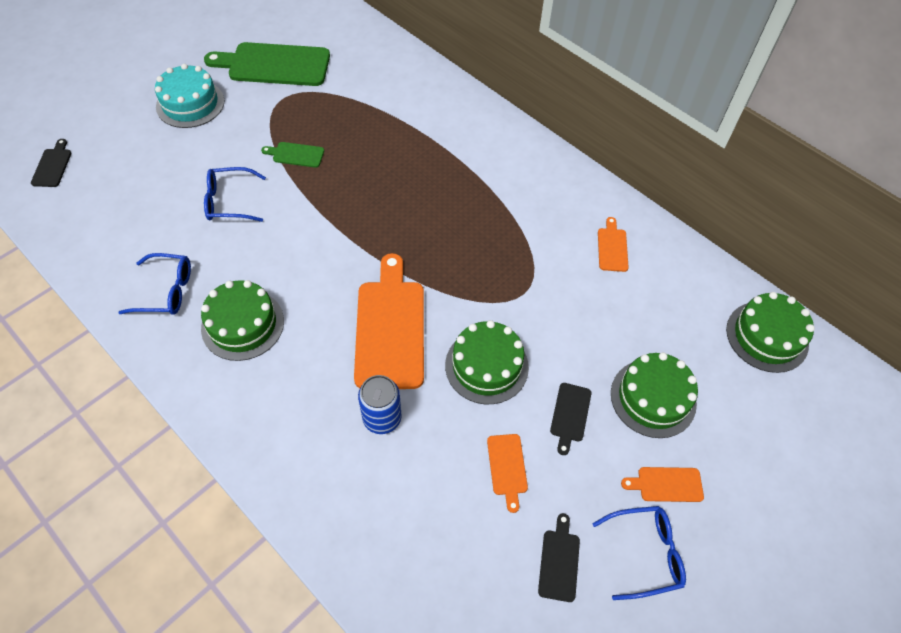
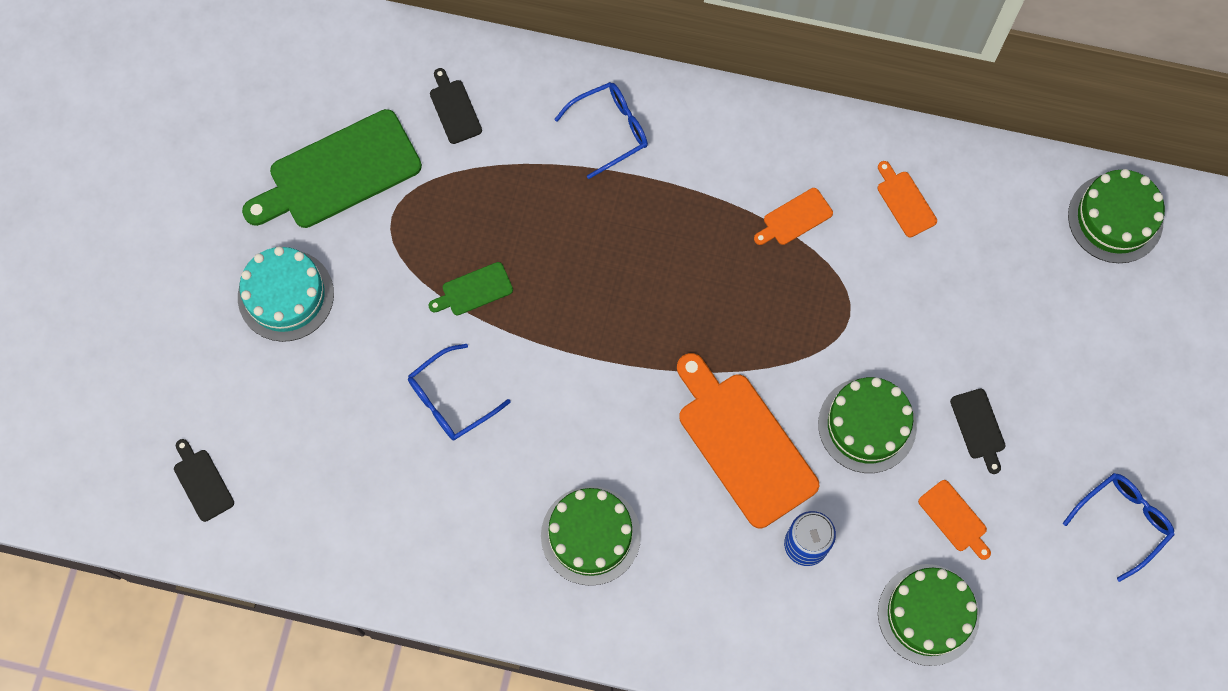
camera: 30 degrees left, 15 degrees up
(165, 291) = (477, 550): blue glasses -> blue glasses (609, 130)
(559, 561) = (1054, 577): black cutting board -> black cutting board (454, 109)
(653, 398) = (1045, 359): green cake -> green cake (928, 614)
(666, 484) = (1105, 442): orange cutting board -> orange cutting board (794, 218)

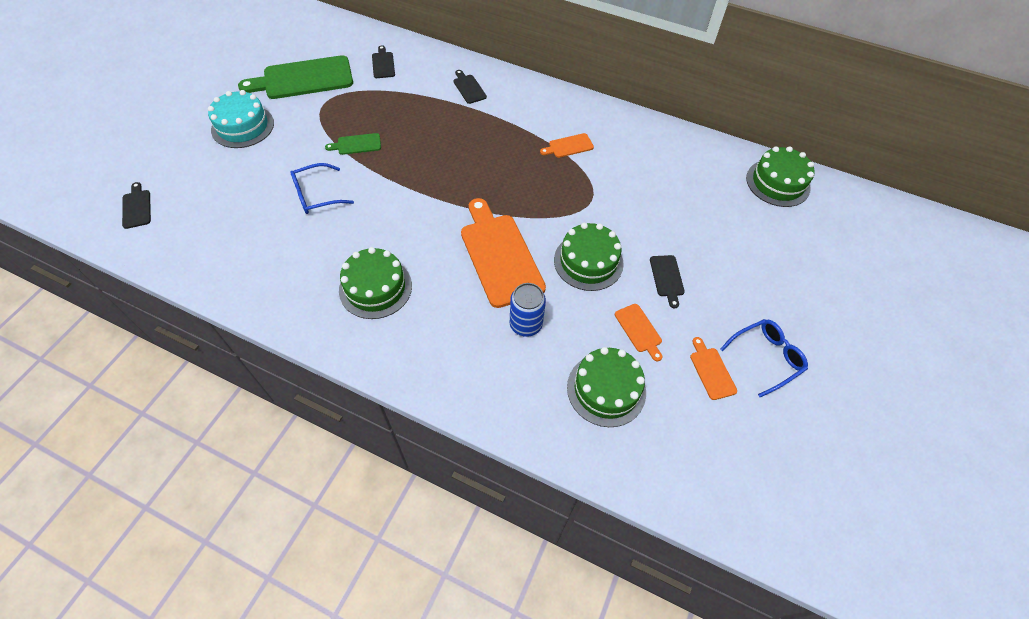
camera: 10 degrees right, 15 degrees down
(609, 130) = (469, 88): blue glasses -> black cutting board
(905, 201) = (641, 150): orange cutting board -> orange cutting board (711, 371)

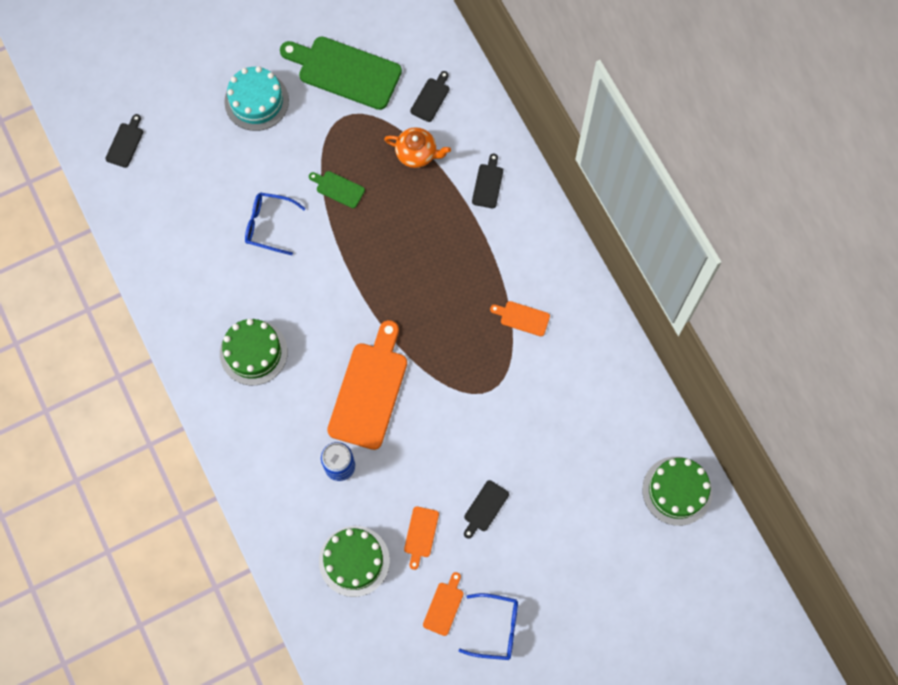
camera: 40 degrees right, 15 degrees up
(401, 96) = (417, 154): none -> orange teapot
(588, 261) = (435, 447): green cake -> none

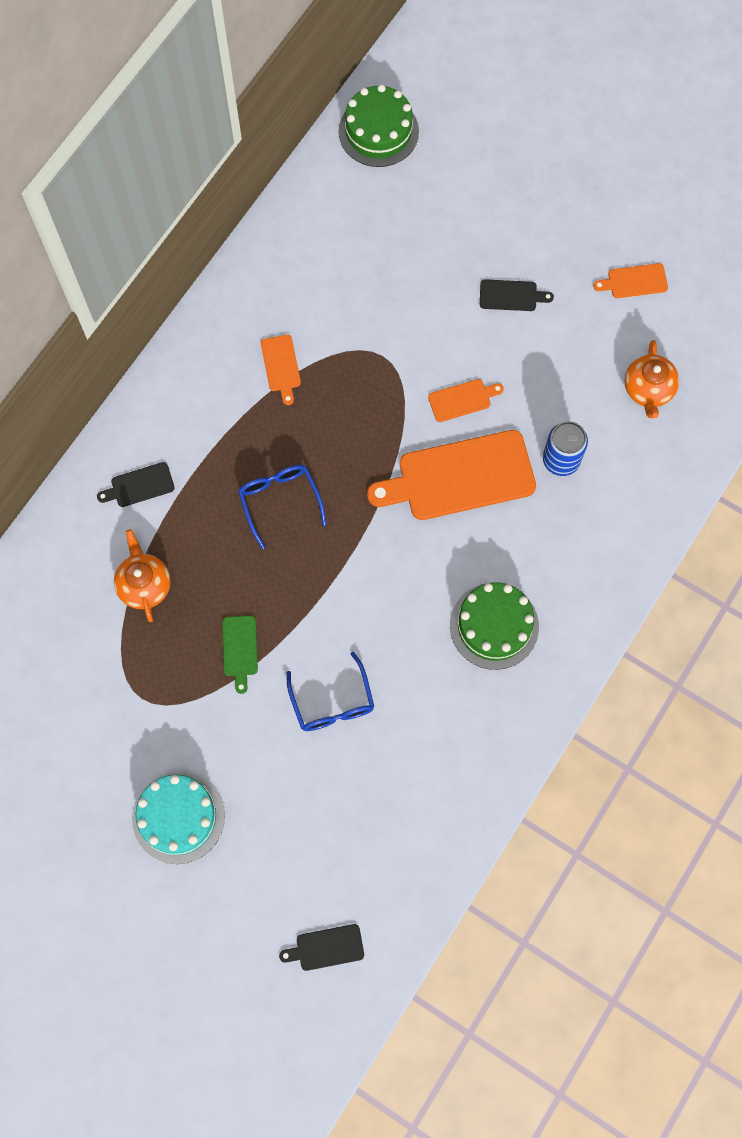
camera: 120 degrees left, 0 degrees up
(345, 71) = (79, 732): green cutting board -> none
(354, 561) = (648, 390): green cake -> orange teapot
(420, 534) = (578, 341): orange cutting board -> orange cutting board (462, 400)
(431, 98) = (61, 609): black cutting board -> none
(495, 628) = (623, 224): blue glasses -> blue glasses (280, 502)

